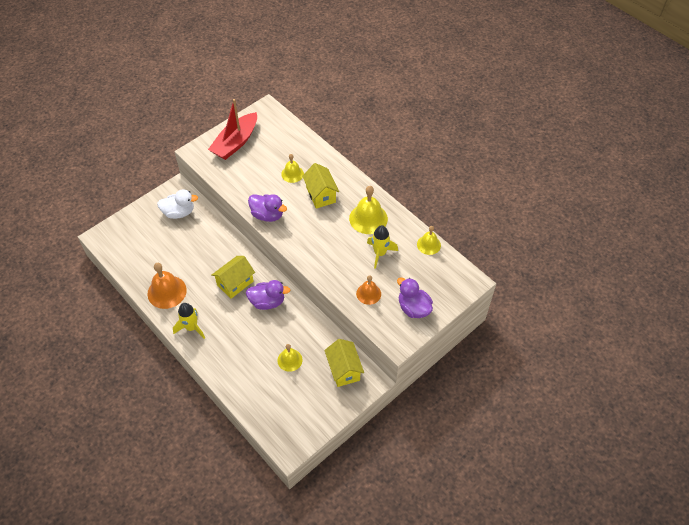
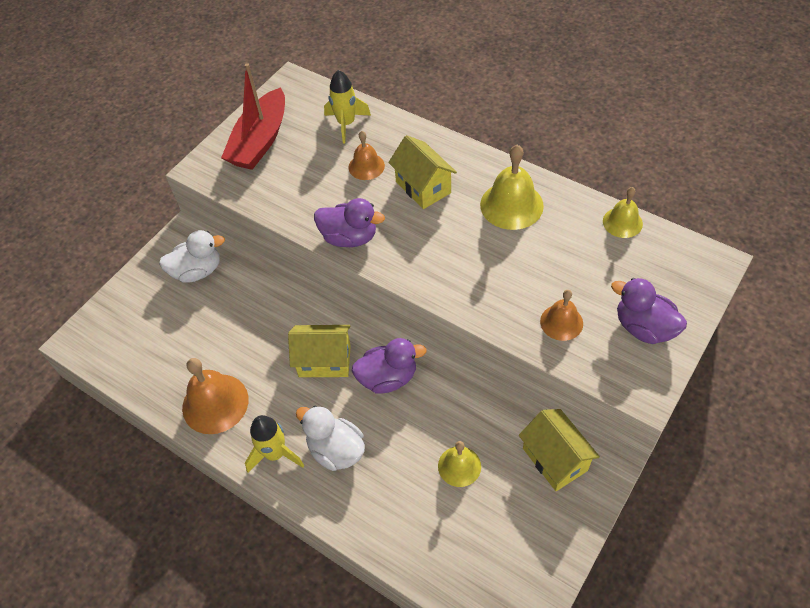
camera: 10 degrees left, 0 degrees up
(225, 334) = (336, 450): none -> white duck
(235, 283) = (324, 361): yellow house -> yellow house turned 60 degrees clockwise
(292, 174) = (366, 166): yellow bell -> orange bell
(380, 253) = (552, 254): yellow rocket -> yellow rocket (346, 124)

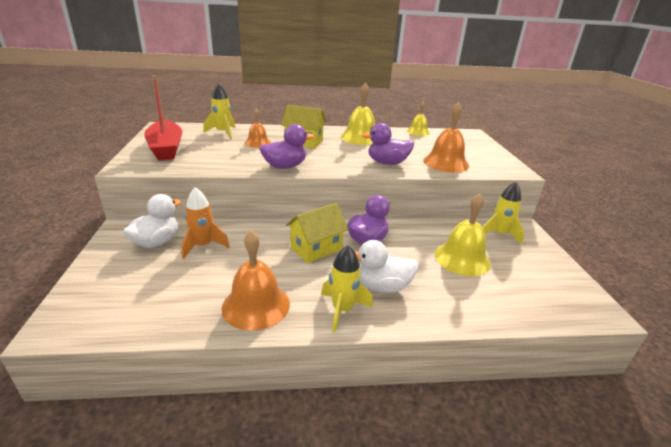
camera: 45 degrees left, 25 degrees down
(230, 299) = (203, 246): none -> orange rocket
(459, 466) = (462, 258): yellow bell -> yellow bell, size x1.64
(554, 459) = (499, 234): yellow house -> yellow rocket
(561, 322) = (445, 163): orange bell -> orange bell, size x1.64
(643, 328) = (480, 155): purple duck -> purple duck (387, 163)

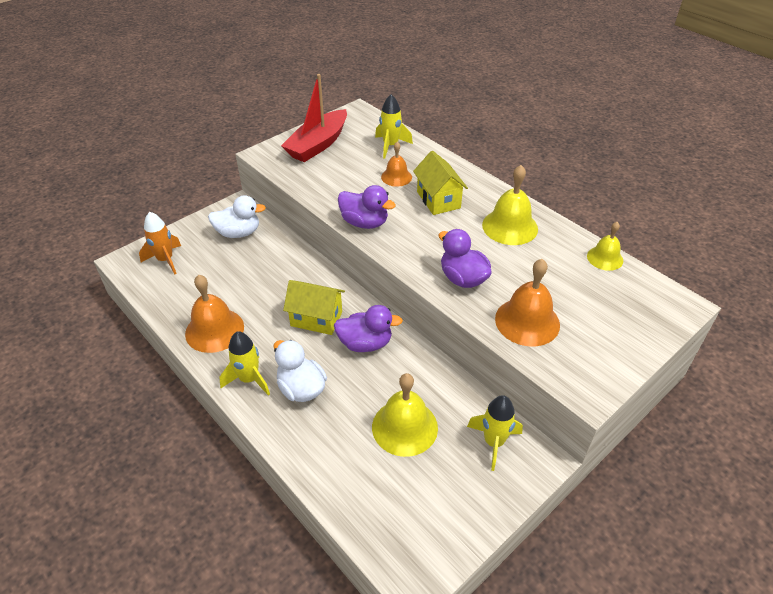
camera: 55 degrees right, 15 degrees up
(203, 246) = (256, 257): orange rocket -> orange rocket (165, 260)

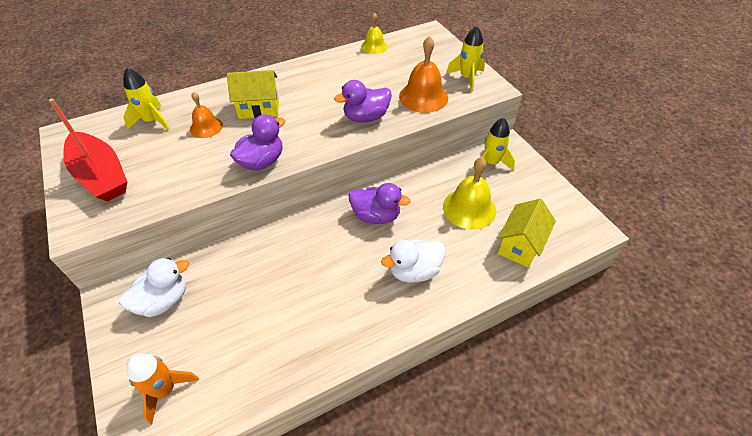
camera: 75 degrees left, 5 degrees up
(214, 330) = (313, 339): orange bell -> none
(238, 233) = (163, 300): white duck -> white duck turned 45 degrees clockwise
(249, 379) = (391, 313): yellow rocket -> yellow rocket (467, 78)
(316, 319) = (333, 246): yellow house -> yellow house (520, 245)
(365, 343) = (376, 216): purple duck -> purple duck turned 90 degrees clockwise
(510, 226) = (317, 79): yellow bell -> none

